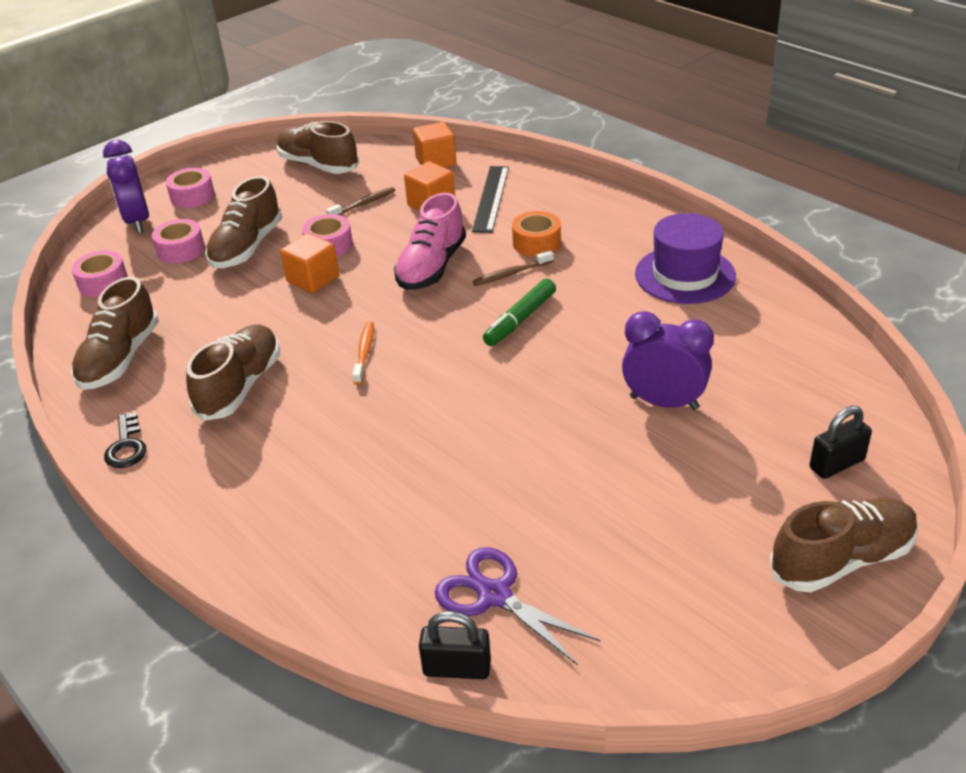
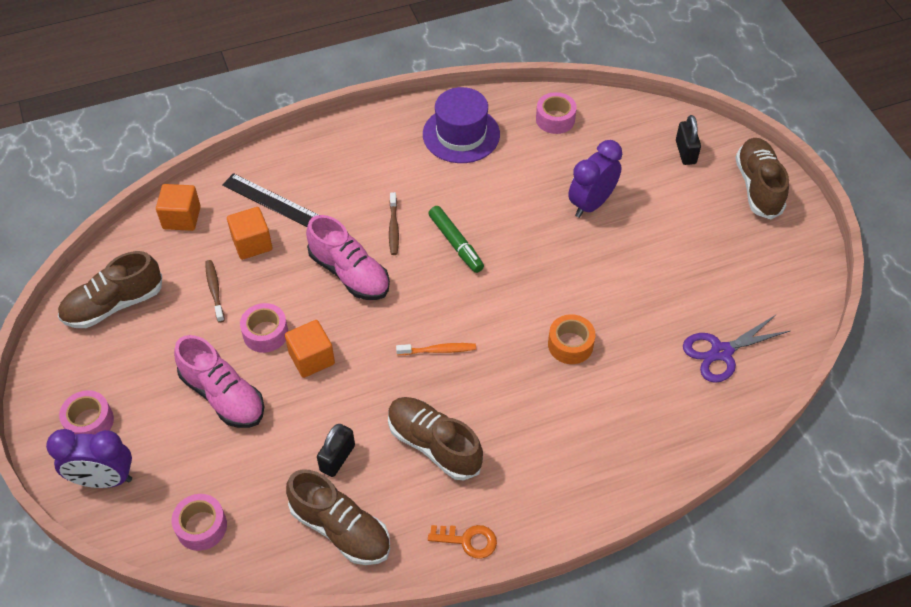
camera: 70 degrees left, 15 degrees up
(126, 446) = (468, 540): black key -> orange key
(181, 250) = (188, 450): pink tape -> pink tape (555, 119)
(247, 247) = (223, 395): brown shoe -> pink shoe
(364, 352) = (438, 350): orange toothbrush -> orange toothbrush turned 150 degrees clockwise
(457, 668) = (770, 389): black padlock -> black padlock (337, 458)
(536, 243) = (361, 198): orange tape -> orange tape (570, 345)

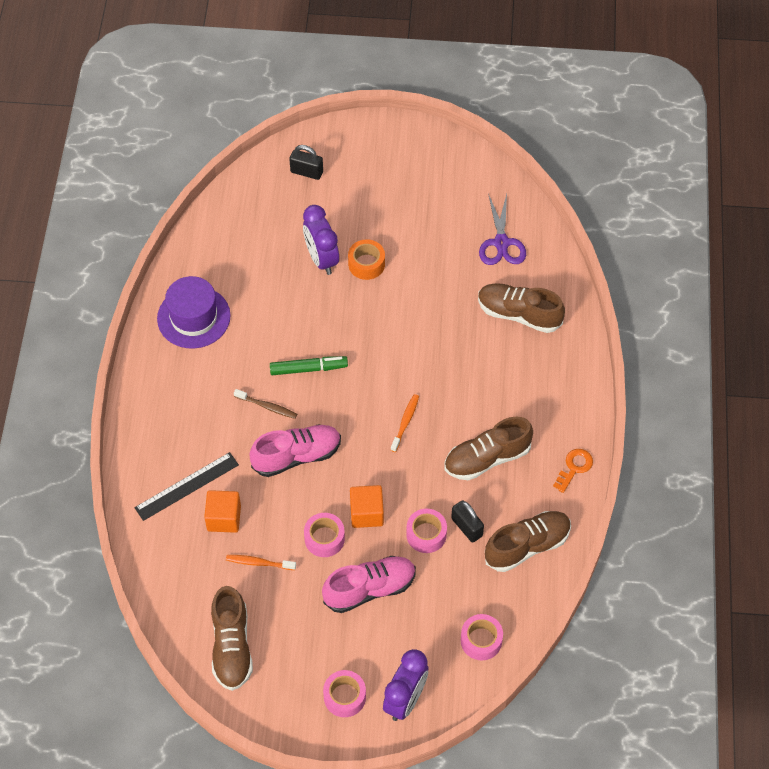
camera: 65 degrees left, 5 degrees up
(181, 218) = (163, 565): orange cube -> none
(215, 290) = (259, 563): brown toothbrush -> orange toothbrush
(555, 119) = (218, 243): pink tape -> pink tape (426, 534)
(570, 345) = (446, 333): orange tape -> orange tape (366, 264)
(758, 187) = (368, 143): brown shoe -> brown shoe (519, 314)

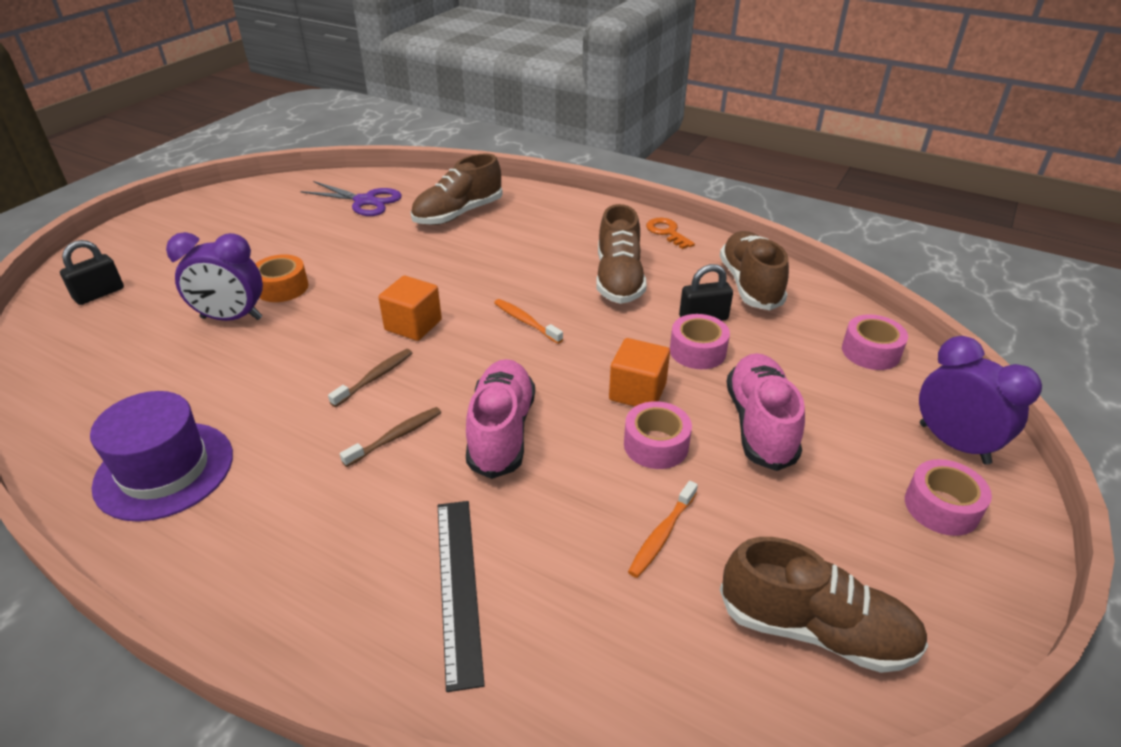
camera: 65 degrees left, 20 degrees down
(224, 518) = (553, 554): orange cube -> orange cube (413, 325)
(308, 369) = (375, 377): green marker -> brown toothbrush

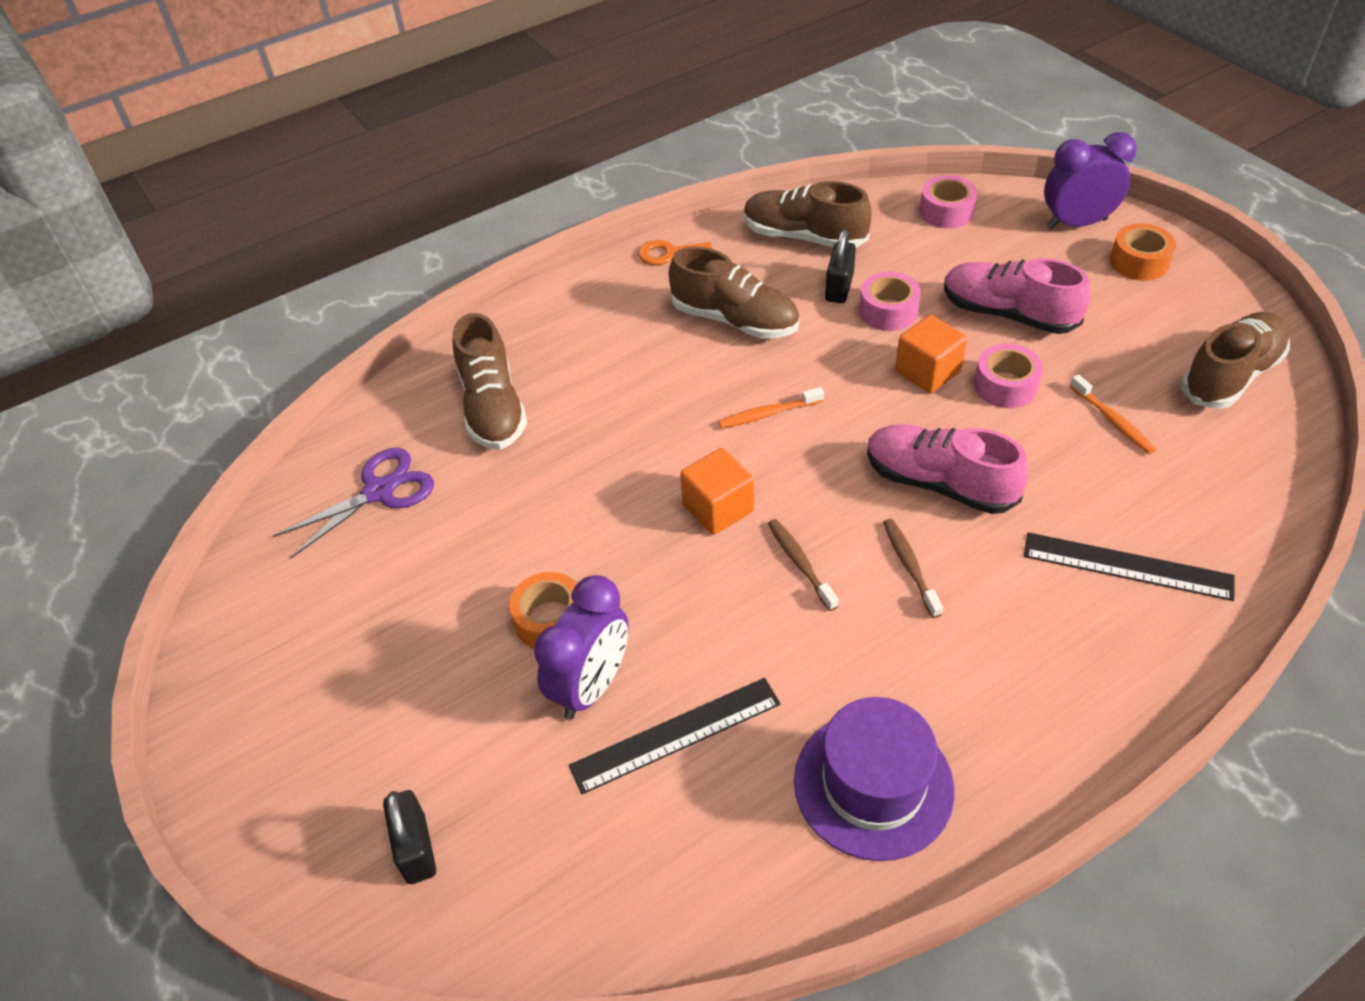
camera: 60 degrees left, 10 degrees up
(197, 363) = (676, 734): none -> black ruler
(941, 507) = (1138, 262): pink tape -> orange tape

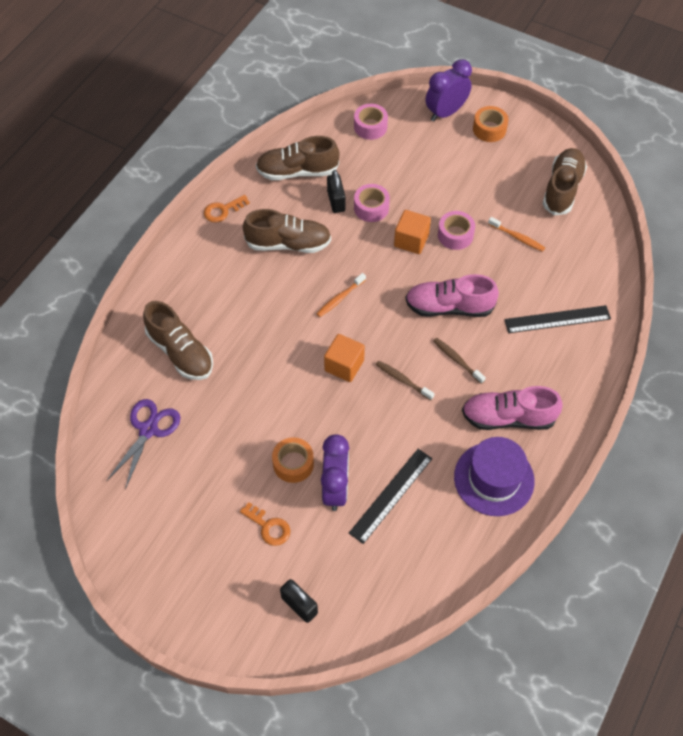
camera: 30 degrees left, 10 degrees up
(452, 700) = (269, 527): none -> orange key
(1008, 314) = (436, 188): pink shoe -> pink shoe (508, 418)

